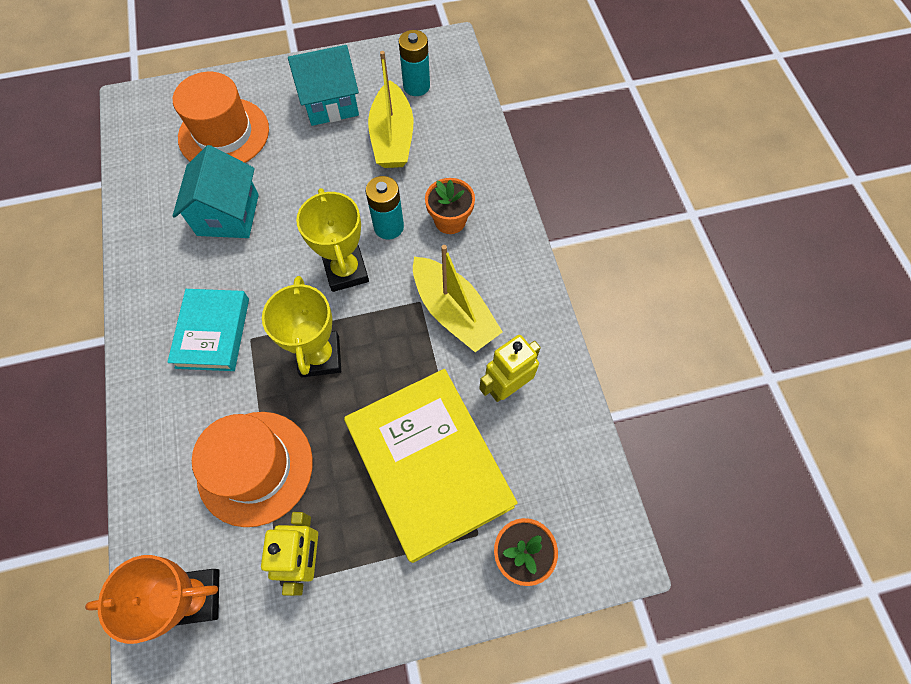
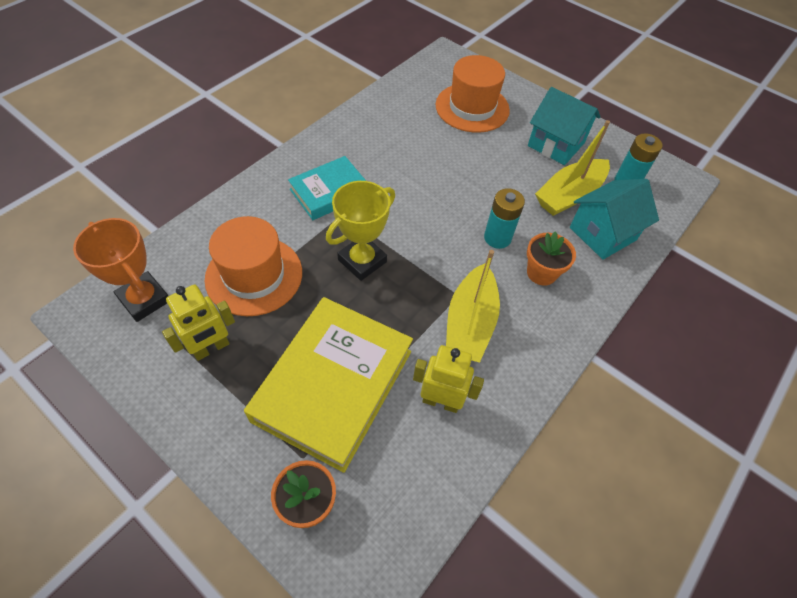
camera: 50 degrees right, 10 degrees down
(228, 215) = (417, 146): turquoise house -> turquoise house (602, 234)
(346, 271) = (439, 235): yellow trophy -> none

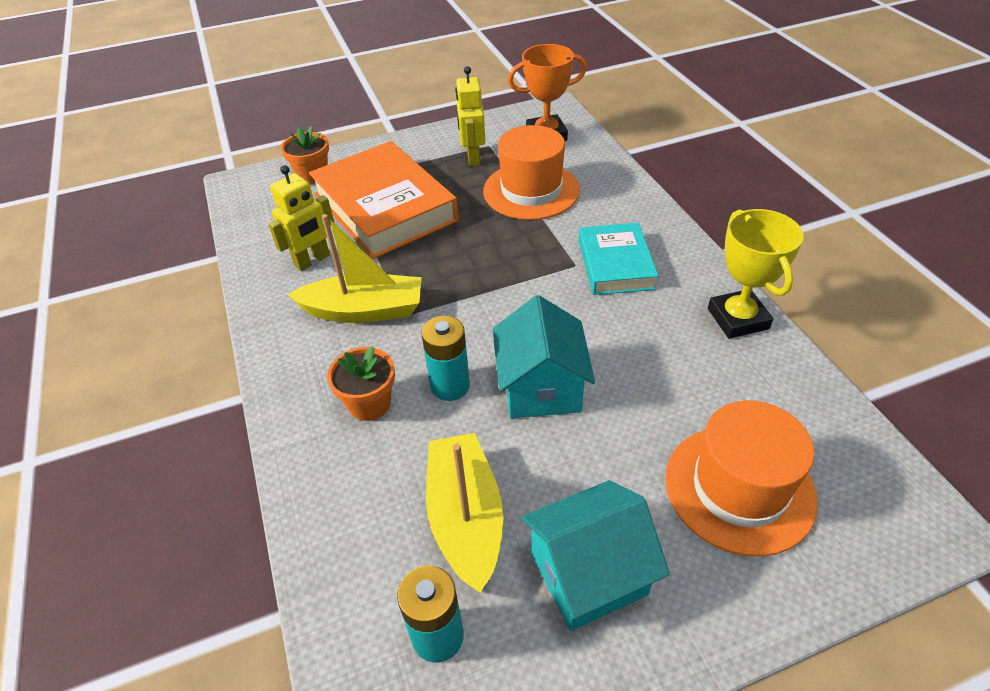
camera: 125 degrees right, 10 degrees down
(333, 385) = (385, 207): yellow book -> orange book
(362, 261) = (499, 260): yellow trophy -> yellow trophy (738, 319)
(470, 323) = (364, 310): yellow boat -> yellow boat turned 135 degrees clockwise
(602, 234) = (370, 515): turquoise house -> turquoise house (541, 387)

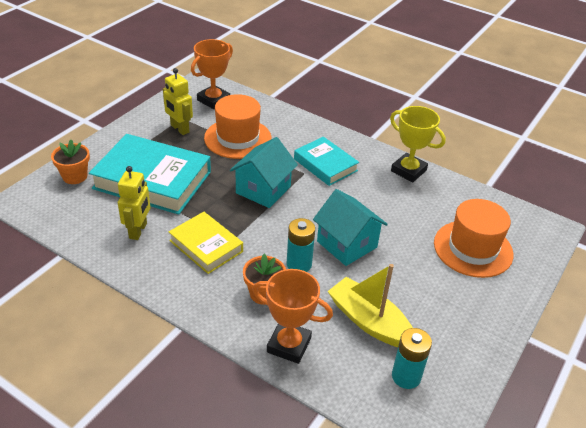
camera: 40 degrees left, 5 degrees down
(331, 490) = (289, 345): none -> orange trophy
(364, 310) = (206, 246): yellow boat -> yellow book
(385, 207) = (152, 180): orange book -> turquoise book
(588, 573) = (444, 315): turquoise house -> turquoise house (263, 190)

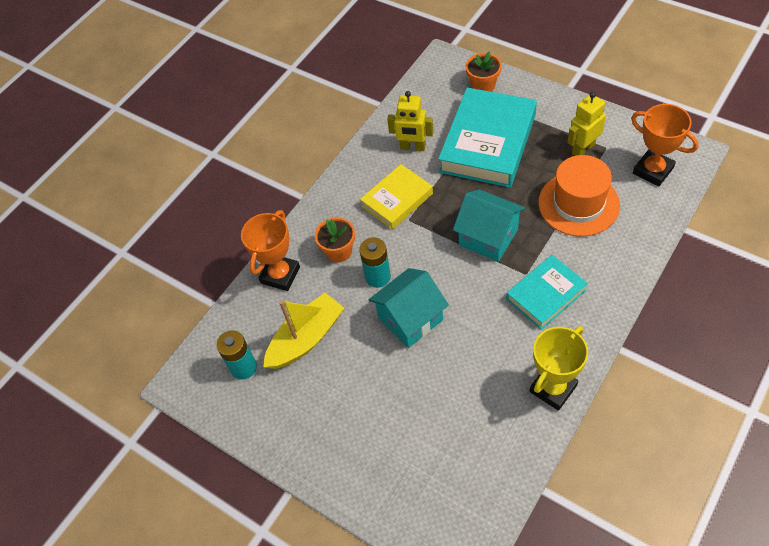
camera: 100 degrees right, 15 degrees up
(473, 248) = (415, 450): orange hat -> none

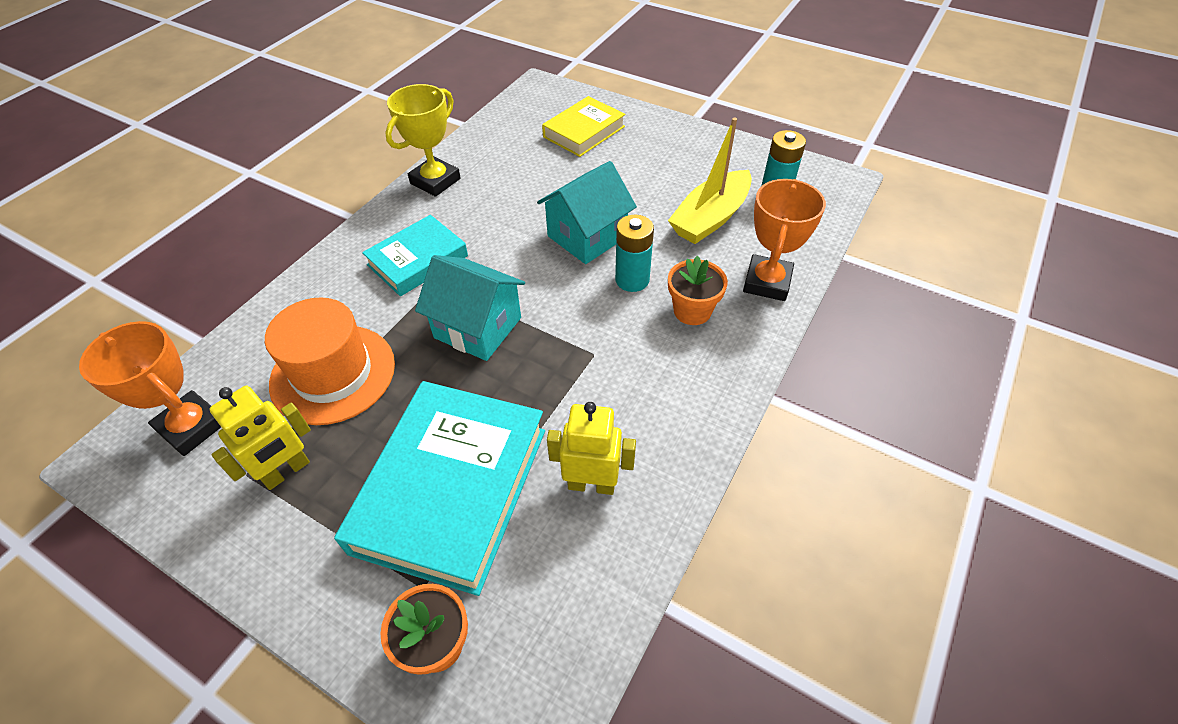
camera: 170 degrees right, 5 degrees down
(397, 200) = (614, 384): yellow book -> yellow book (584, 132)

